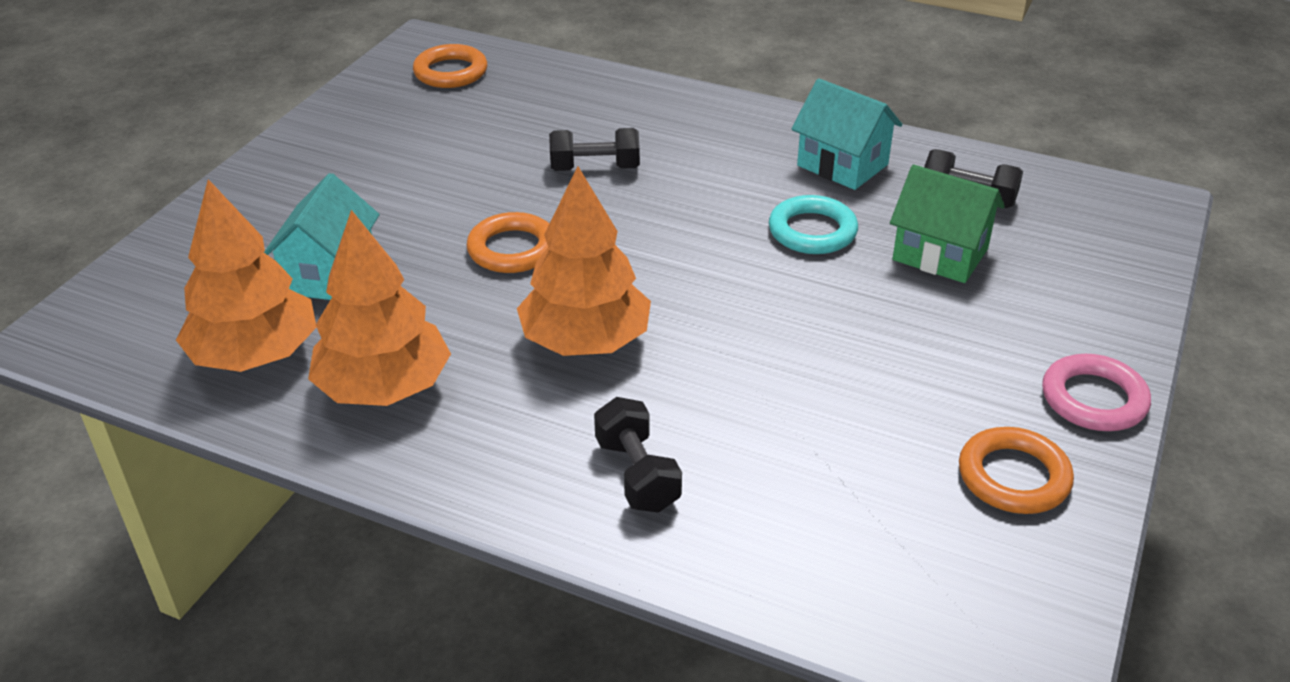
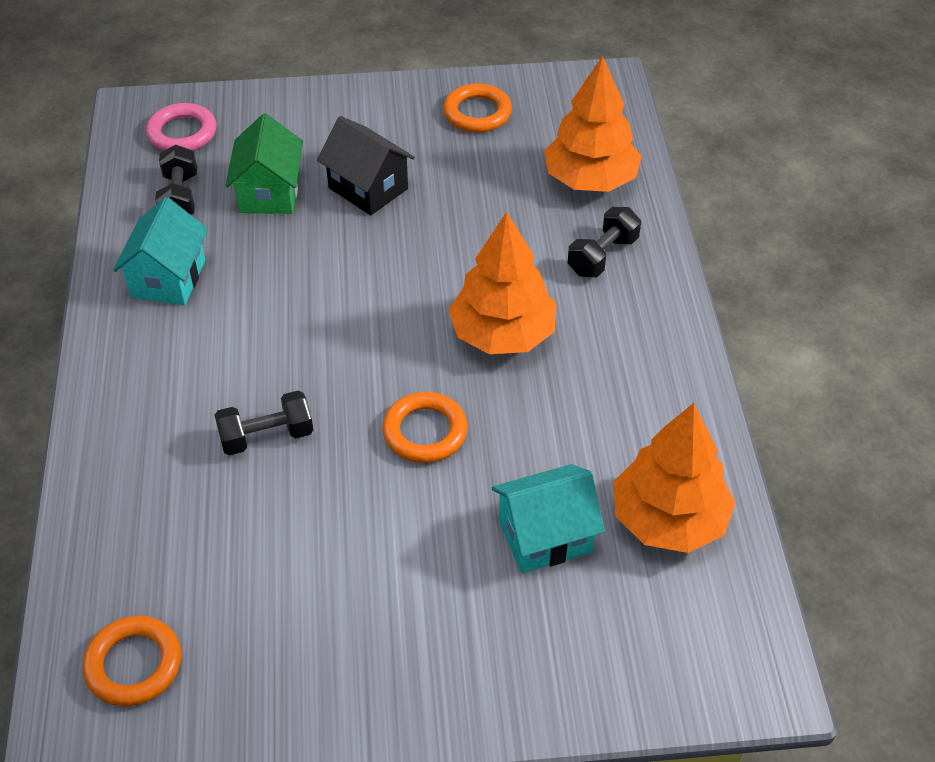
camera: 120 degrees left, 10 degrees up
(384, 388) = (635, 418): orange tree -> orange tree (590, 180)
(595, 168) = (266, 436): black dumbbell -> black dumbbell turned 75 degrees counterclockwise
(812, 231) = (281, 265): turquoise ring -> none
(903, 326) = (368, 188): none -> black house
(1093, 399) = (384, 97): pink ring -> pink ring (182, 133)

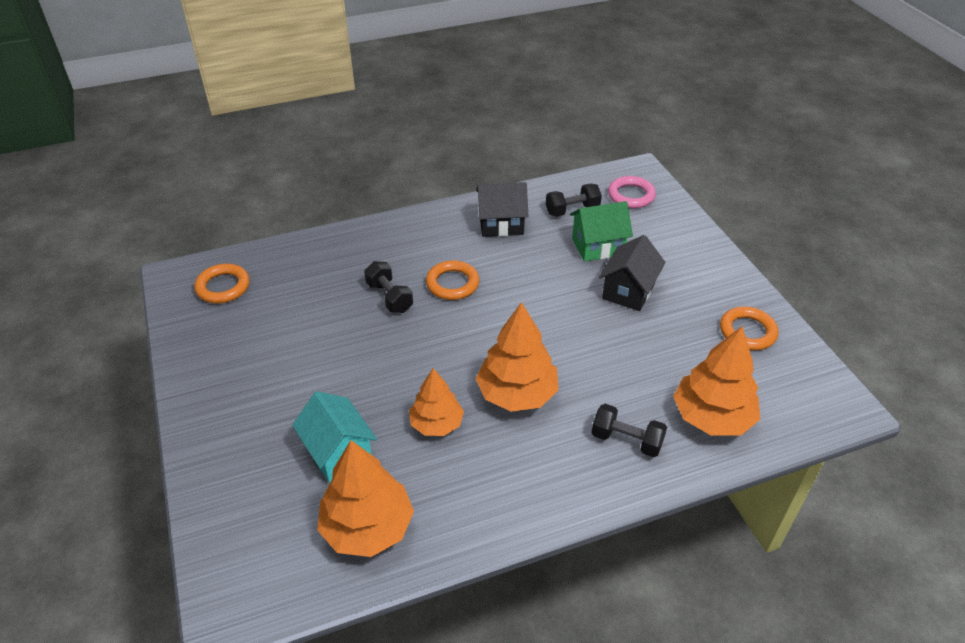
camera: 75 degrees right, 5 degrees down
(168, 278) = (501, 224): turquoise house -> black house
(425, 432) = (413, 370): orange ring -> orange ring (452, 283)
(526, 423) = (436, 424): none -> orange tree

